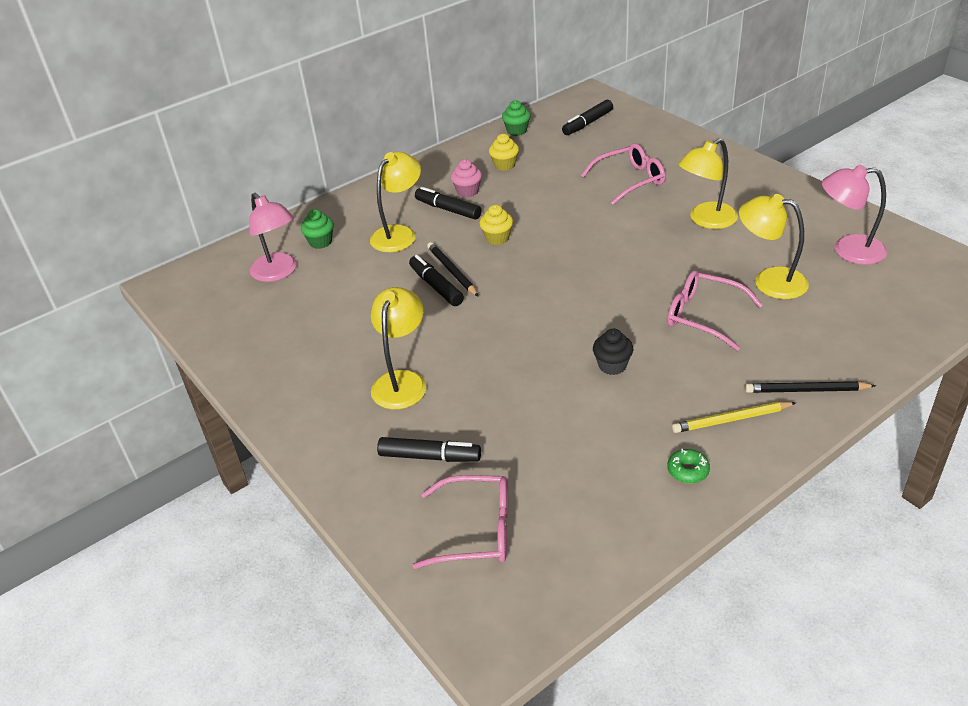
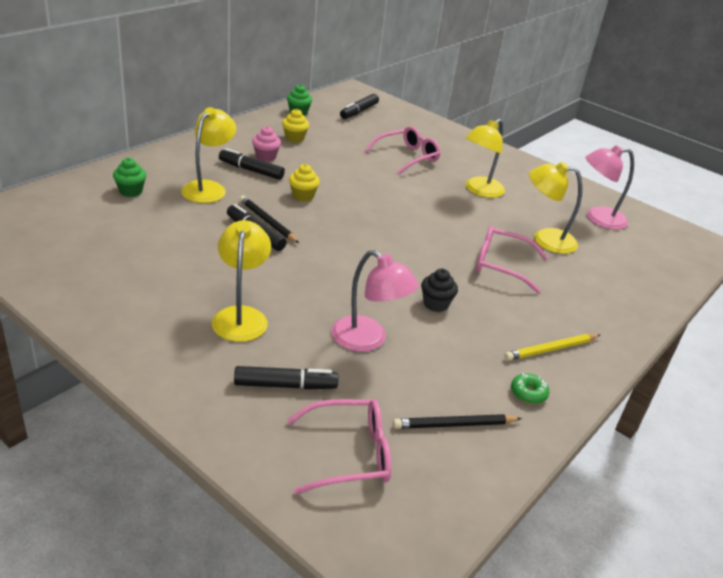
camera: 20 degrees left, 5 degrees down
(278, 272) = (92, 216): pink lamp -> pink lamp (368, 340)
(806, 390) = (603, 325): black pencil -> black pencil (454, 424)

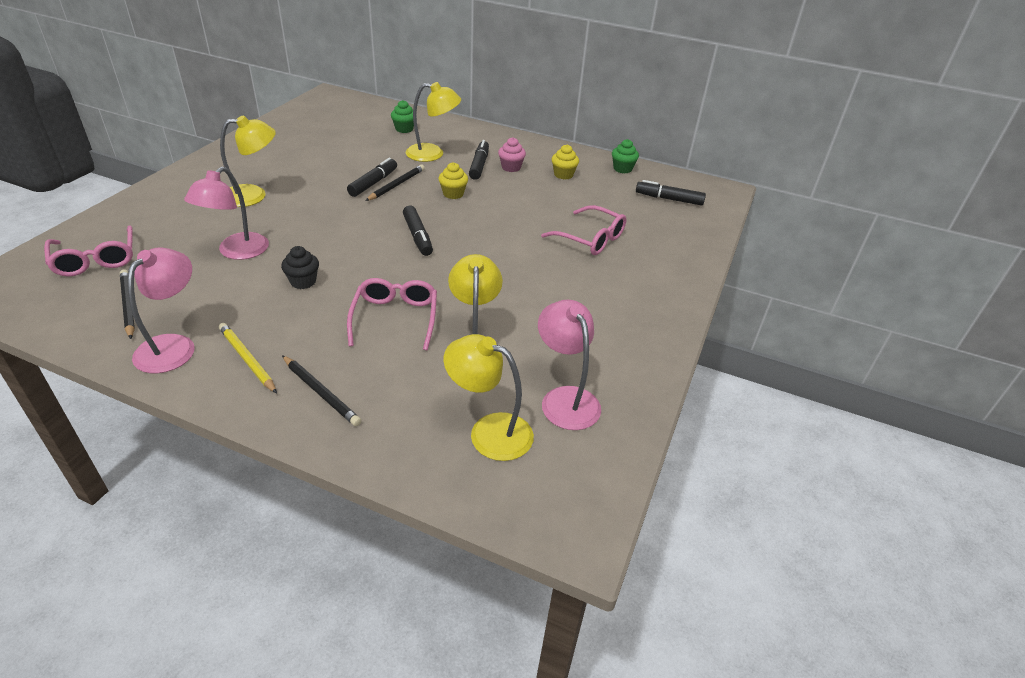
camera: 75 degrees right, 5 degrees up
(285, 385) = (172, 224): black marker -> black marker (418, 236)
(479, 190) = (555, 293): yellow lamp -> yellow lamp (489, 431)
(528, 393) = (173, 346): green donut -> pink lamp
(593, 316) = (321, 392): none -> black pencil

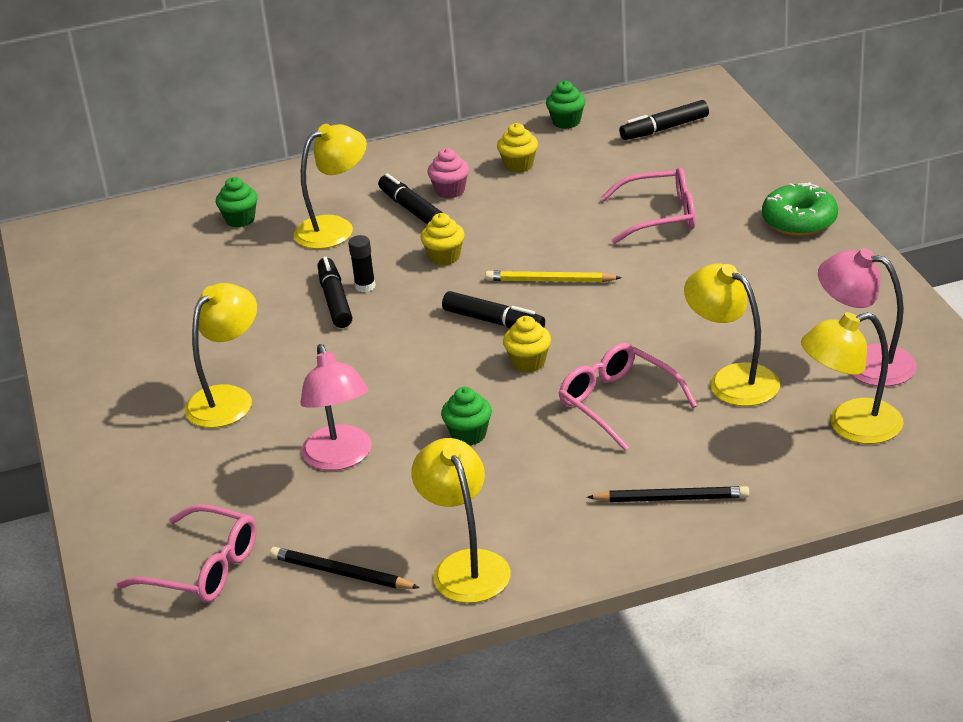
camera: 35 degrees left, 5 degrees down
(173, 346) = (465, 565): pink lamp -> yellow lamp
(247, 359) = (557, 525): yellow pencil -> yellow pencil (550, 281)
(303, 281) = (468, 435): black cupcake -> green cupcake
(395, 266) = (528, 362): none -> yellow cupcake
(396, 185) = (365, 286): black pencil -> black glue stick
(665, 289) = (799, 221): none -> green donut

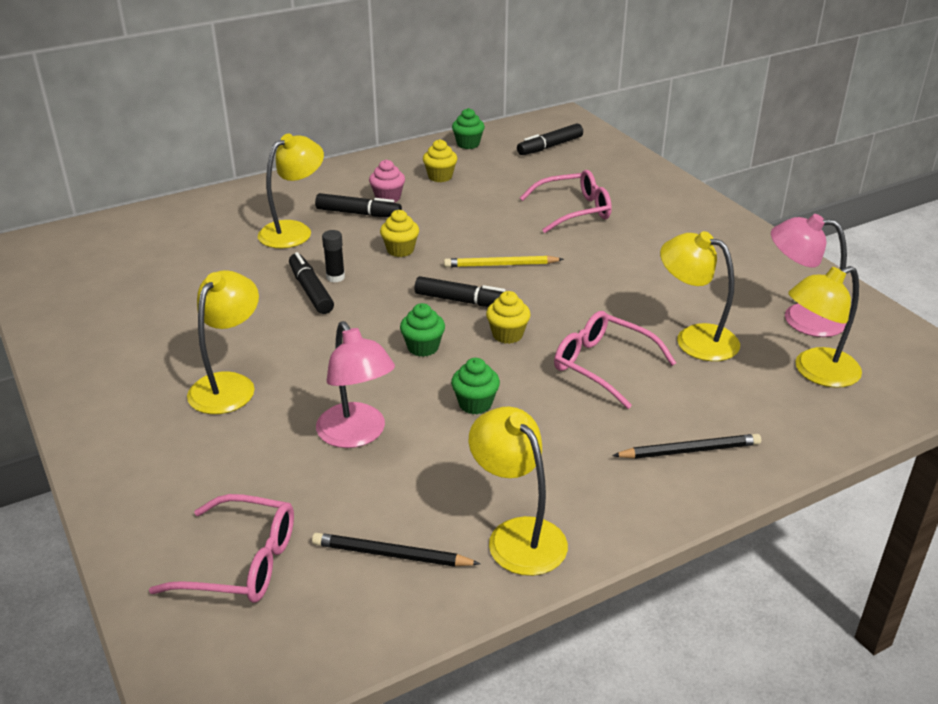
camera: 15 degrees left, 0 degrees up
(240, 219) = (204, 227): green cupcake -> green cupcake (423, 347)
(411, 209) = (358, 213): black marker -> black marker turned 150 degrees clockwise
(799, 221) = (689, 210): green donut -> none

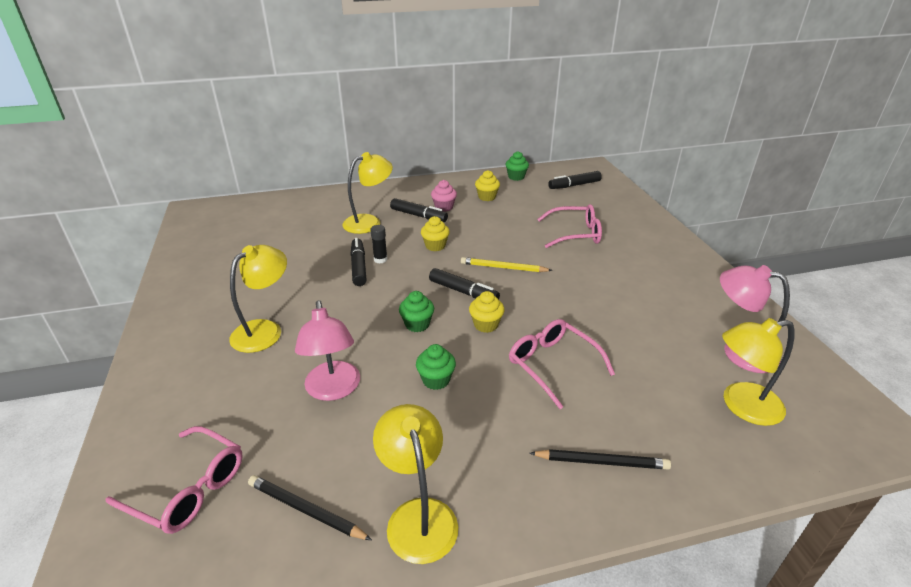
camera: 15 degrees right, 0 degrees up
(695, 338) = (638, 354): yellow lamp -> none

